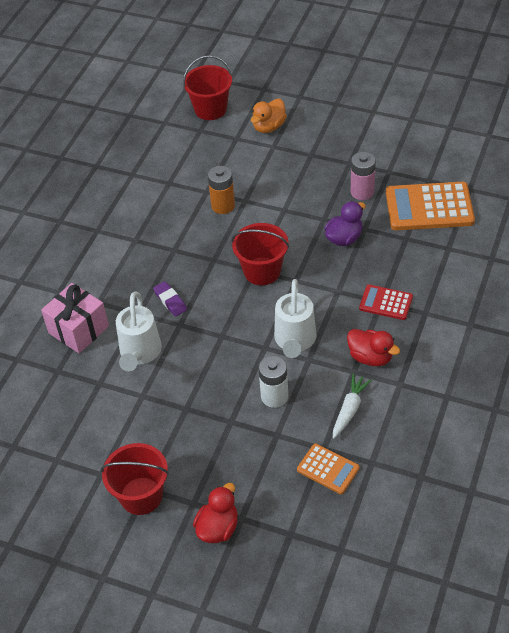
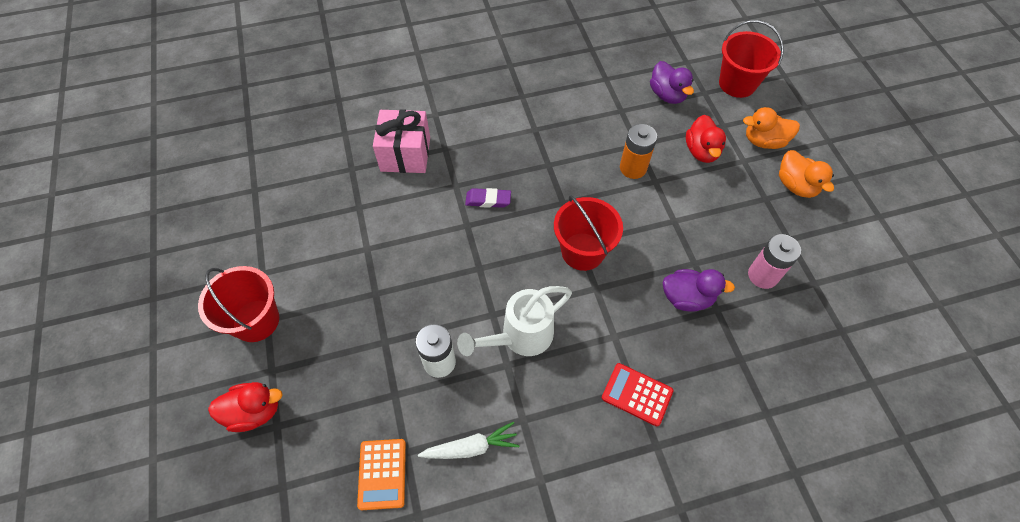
camera: 50 degrees right, 10 degrees up
(140, 353) = (412, 215): white watering can -> none
(170, 301) = (488, 200): purple eraser -> purple eraser turned 75 degrees clockwise
(181, 150) = (667, 95): none -> purple duck
(316, 134) = (796, 185): none -> orange duck
(370, 357) = (553, 425): red duck -> red duck (701, 151)
(386, 303) = (637, 394): red calculator -> red calculator turned 45 degrees counterclockwise
(429, 207) = (805, 356): orange calculator -> none

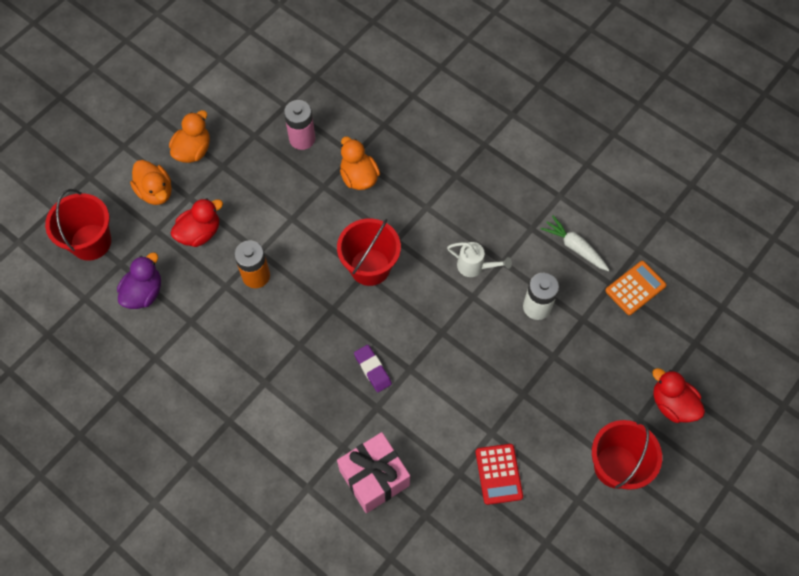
camera: 125 degrees left, 5 degrees up
(520, 336) = (474, 266): white watering can -> white watering can, size x0.60
(637, 394) = (459, 171): red calculator -> red calculator (499, 474)
(687, 298) = (359, 177): purple duck -> orange duck

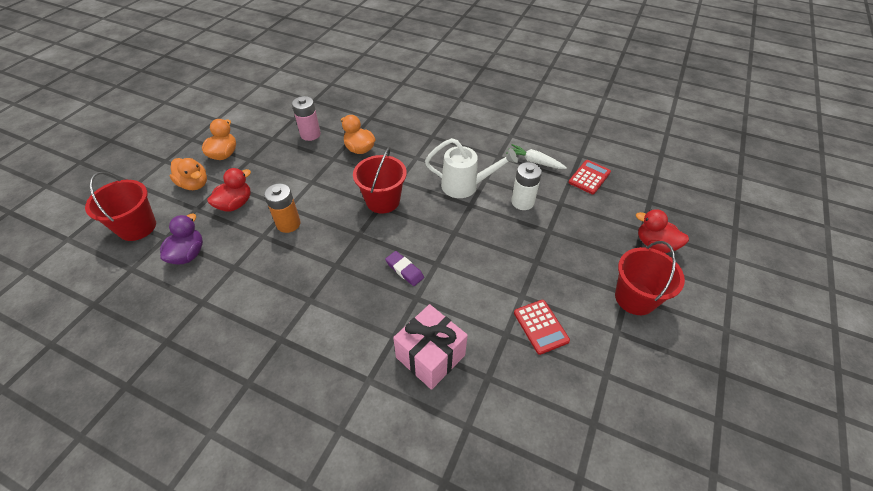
camera: 15 degrees left, 15 degrees down
(474, 266) = (465, 186): white watering can -> white watering can, size x1.66
(635, 288) = (589, 177): orange calculator -> red calculator

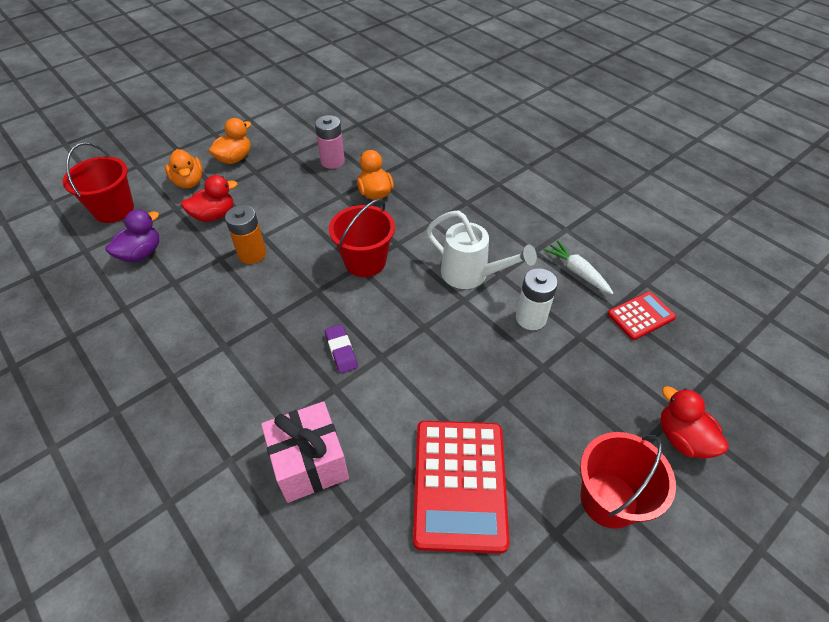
camera: 25 degrees right, 0 degrees up
(541, 326) = (460, 484): red calculator -> red calculator, size x1.85

